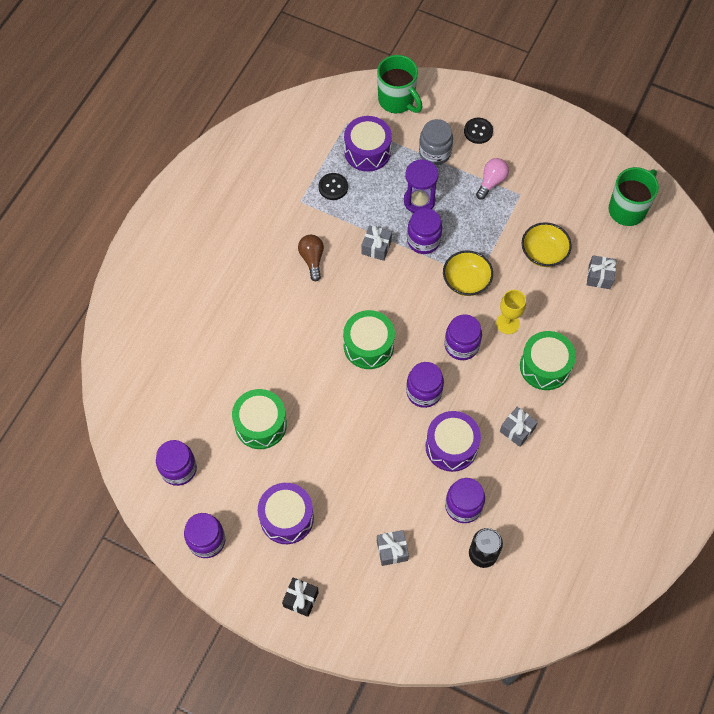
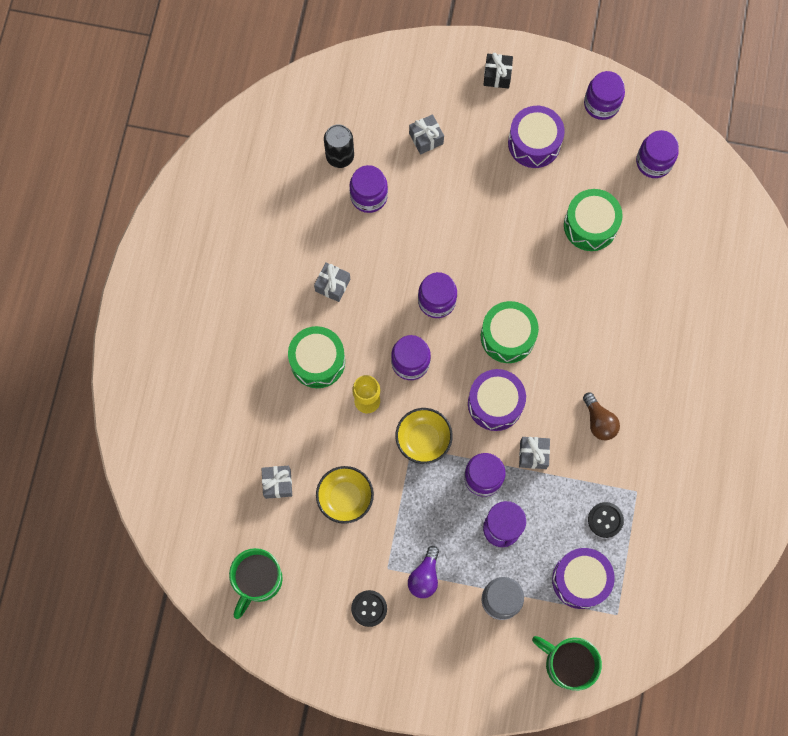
camera: 165 degrees right, 10 degrees up
(451, 446) = (394, 252): purple drum -> purple drum (495, 403)
(478, 131) = (457, 645): black button -> black button (369, 608)
(491, 182) = (424, 576): pink light bulb -> purple light bulb

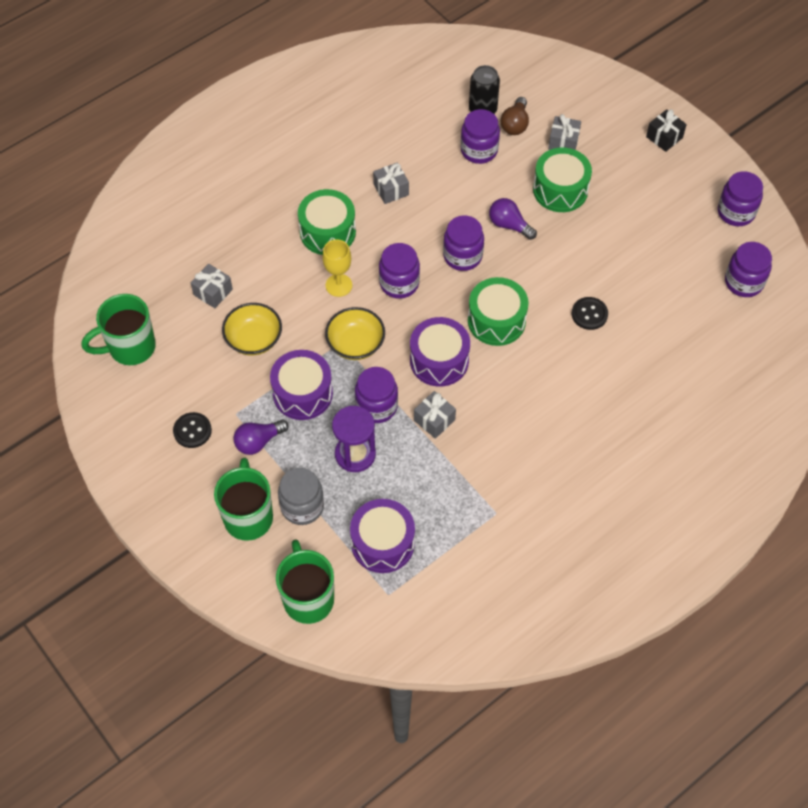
camera: 40 degrees right, 15 degrees down
(448, 246) = (509, 225): none -> purple light bulb
(470, 639) = (248, 516): none -> green mug
(534, 143) = (651, 202): purple drum -> purple drum (302, 393)
(590, 225) = (644, 290): green drum -> green drum (560, 190)
(599, 421) = (514, 436): brown light bulb -> brown light bulb (515, 124)
(605, 520) = (448, 514): black button -> black button (589, 314)

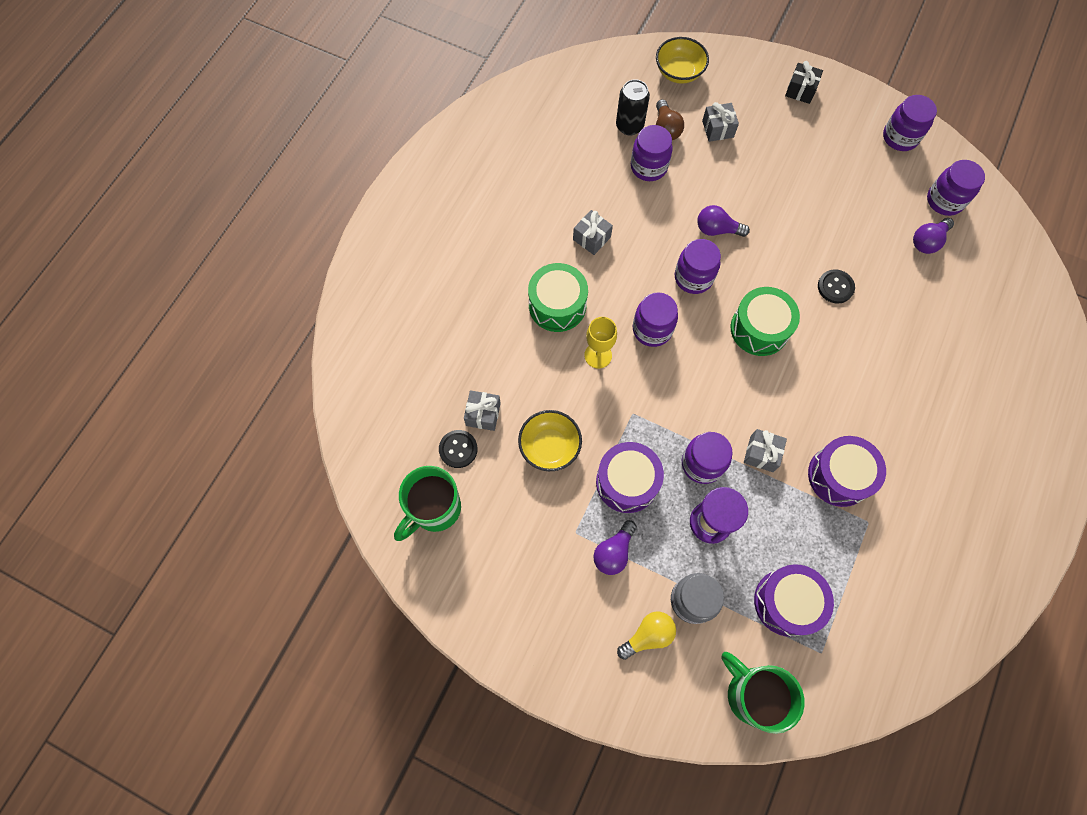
camera: 25 degrees left, 10 degrees up
(192, 431) = (544, 570): black button -> black button (458, 449)
(248, 516) = (648, 635): green mug -> yellow light bulb
(355, 344) = (647, 408): yellow bowl -> yellow bowl (679, 72)
(439, 360) = (731, 391): purple drum -> purple drum (839, 476)
(560, 190) = (741, 176): green drum -> none
(704, 310) = (927, 241): none -> purple light bulb

